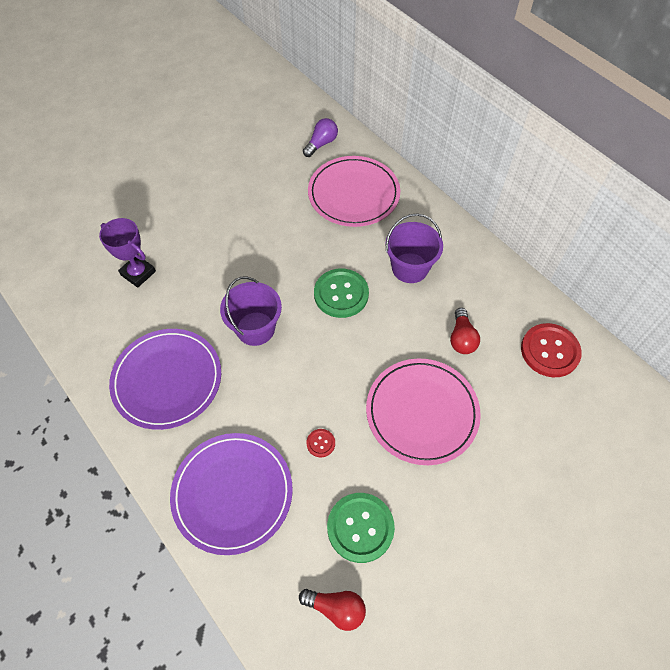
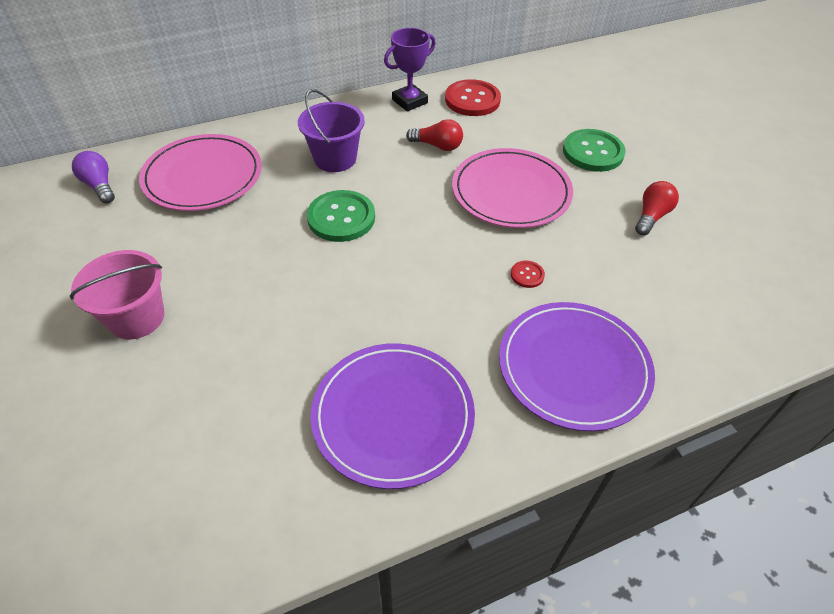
camera: 75 degrees left, 10 degrees down
(138, 273) = (184, 430): purple trophy -> purple trophy (409, 101)
(213, 215) = (136, 318): none -> pink bucket
(255, 328) = (353, 304): purple bucket -> none
(336, 608) = (710, 301): red light bulb -> red light bulb (651, 216)
(360, 527) = (627, 264): green button -> green button (593, 152)

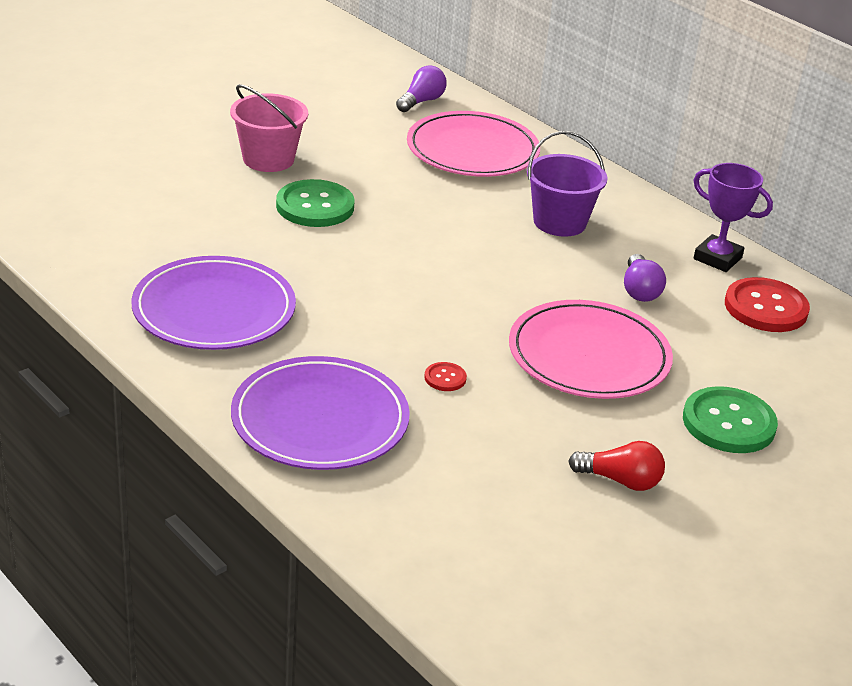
camera: 70 degrees right, 15 degrees down
(341, 218) = (462, 241): green button -> green button (315, 206)
(437, 146) = (639, 290): red light bulb -> purple light bulb

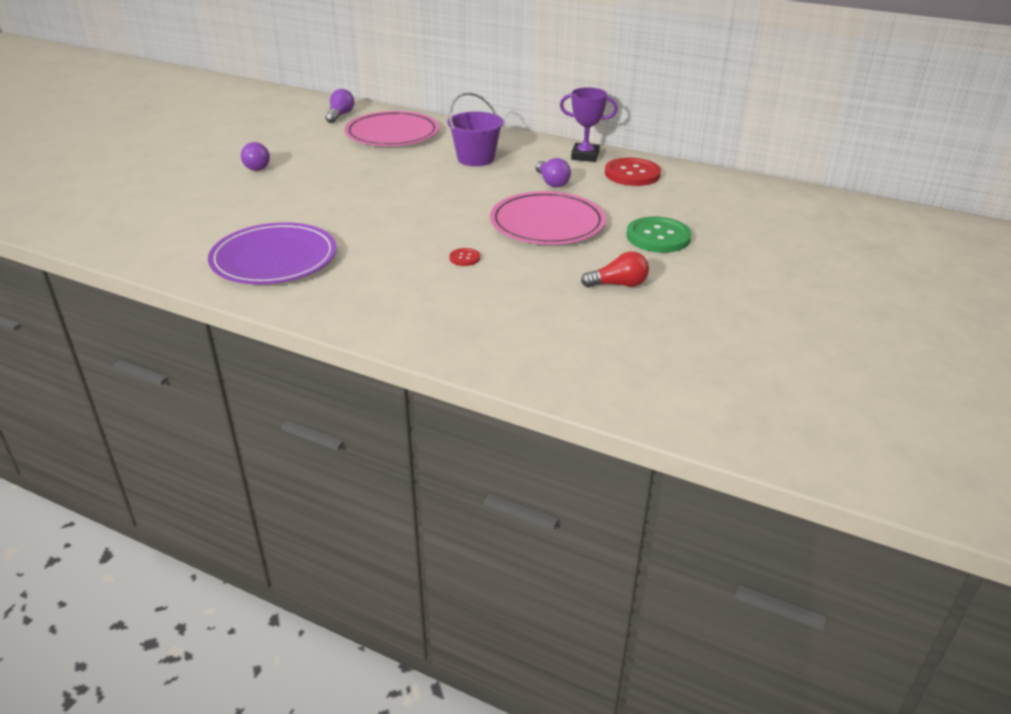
camera: 20 degrees left, 0 degrees up
(268, 159) = (255, 166): pink bucket -> purple light bulb
(315, 206) = (307, 185): green button -> none
(320, 419) = (396, 303): purple plate -> none

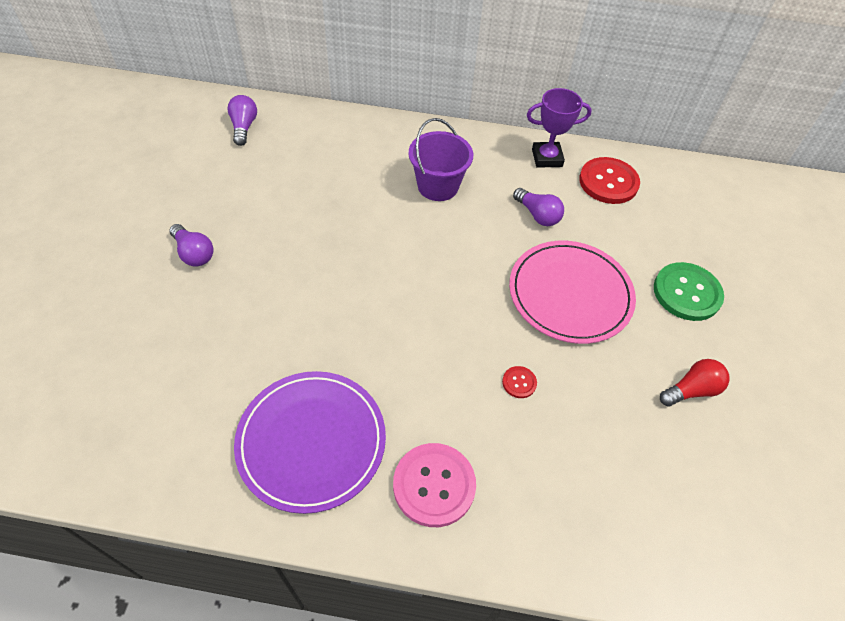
camera: 20 degrees left, 20 degrees up
(352, 293) = (434, 485): none -> pink button
(392, 133) = (322, 154): pink plate -> none

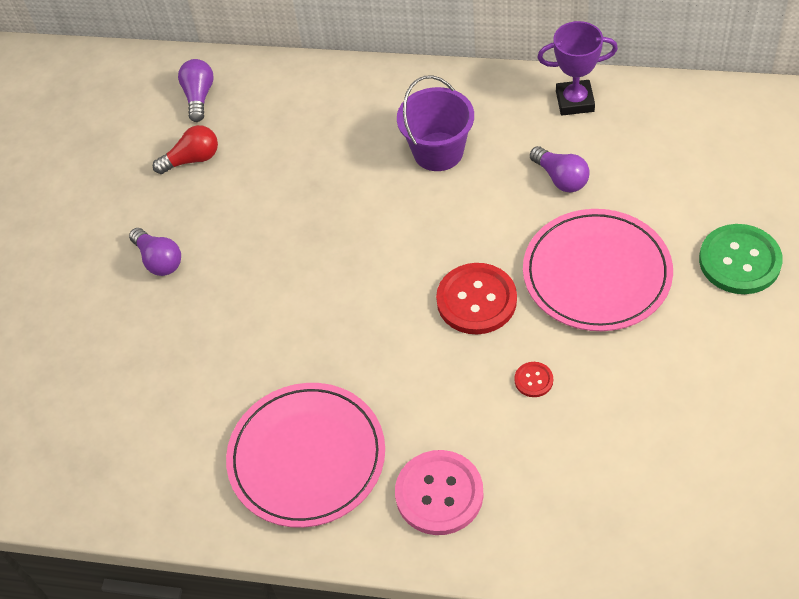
camera: 10 degrees right, 0 degrees up
(311, 441) = (307, 457): purple plate -> pink plate
(608, 182) = (652, 127): red button -> red button (476, 300)
(691, 390) = (734, 375): red light bulb -> red light bulb (192, 159)

